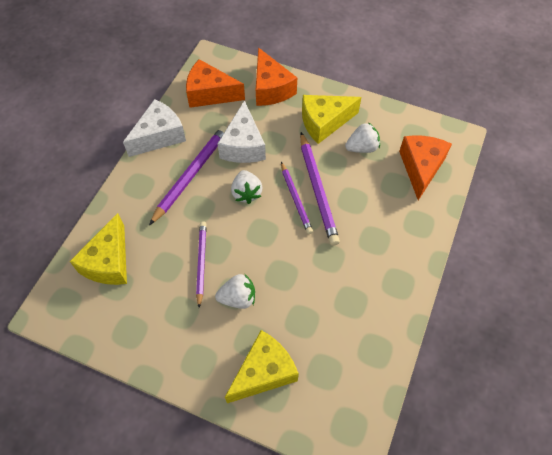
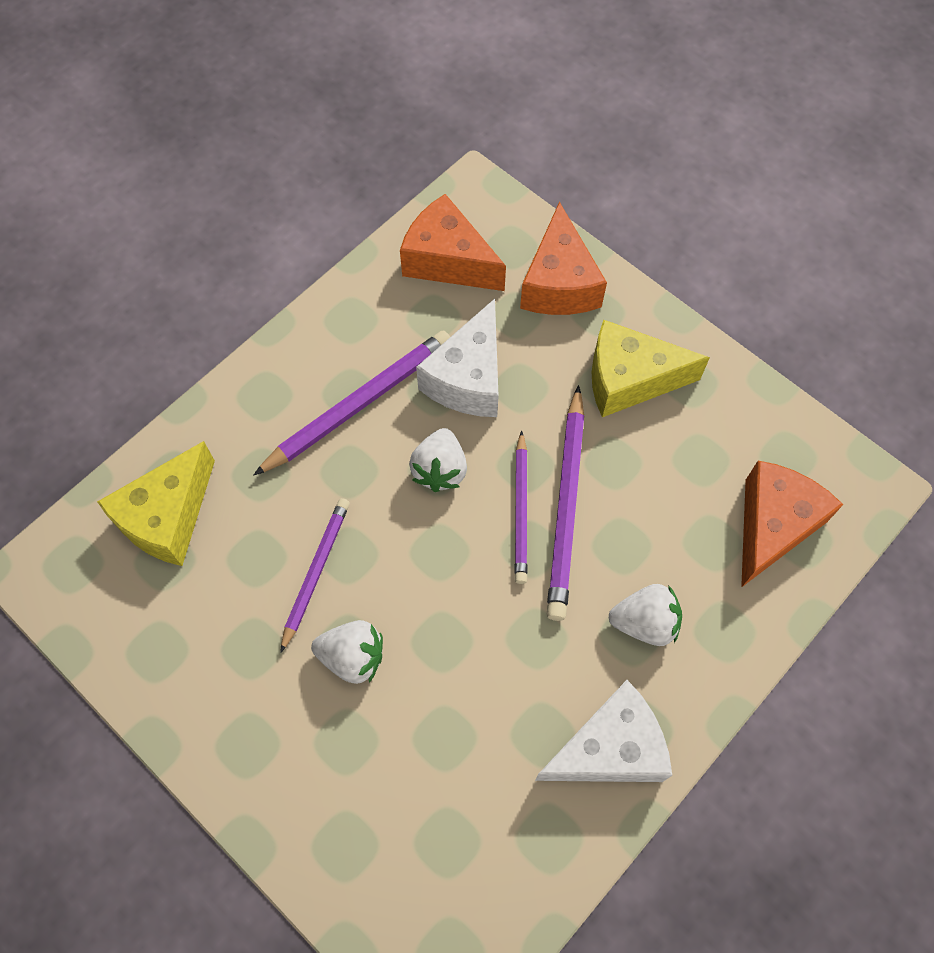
camera: 20 degrees right, 5 degrees up
(159, 136) = (332, 314): white cheese -> white cheese (609, 748)
(264, 372) = (346, 804): yellow cheese -> none
(362, 147) = (679, 450): white strawberry -> white strawberry (645, 622)

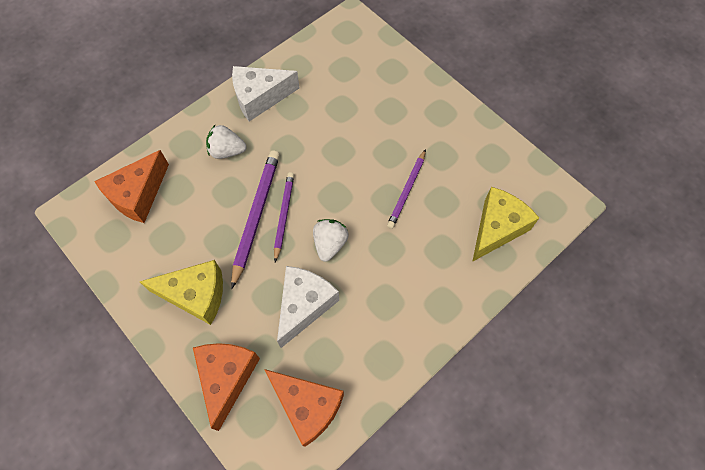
camera: 175 degrees left, 0 degrees up
(353, 657) = (386, 146): white strawberry -> none
(359, 404) = (379, 293): purple pencil -> none

